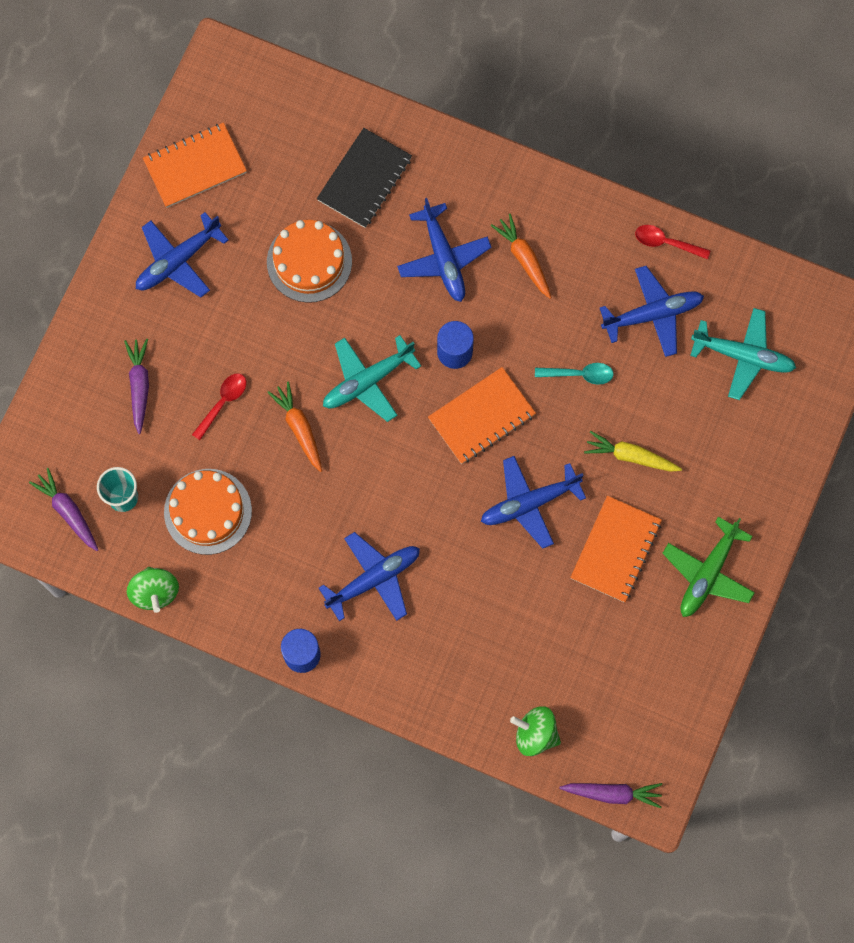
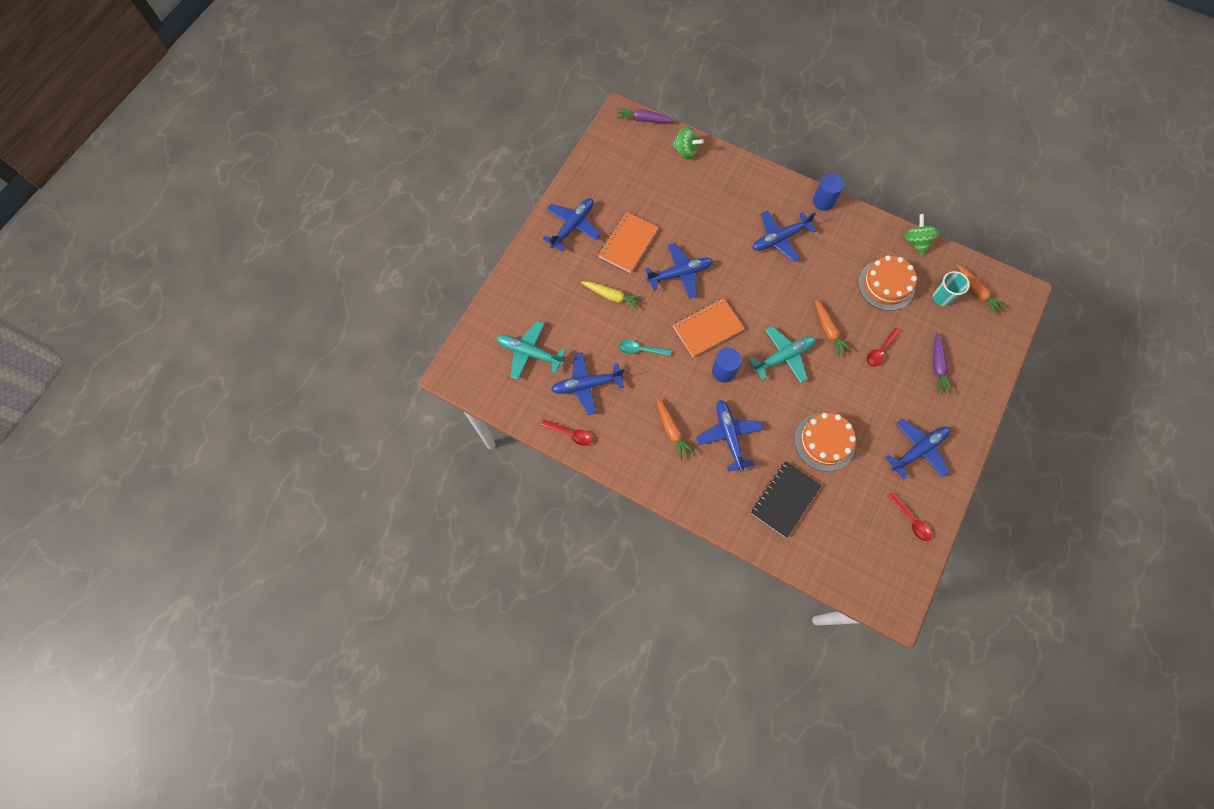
camera: 175 degrees left, 5 degrees down
(68, 512) = (976, 292): purple carrot -> orange carrot
(195, 166) = (911, 520): orange notebook -> red spoon
(708, 572) = (572, 226): green plane -> blue plane

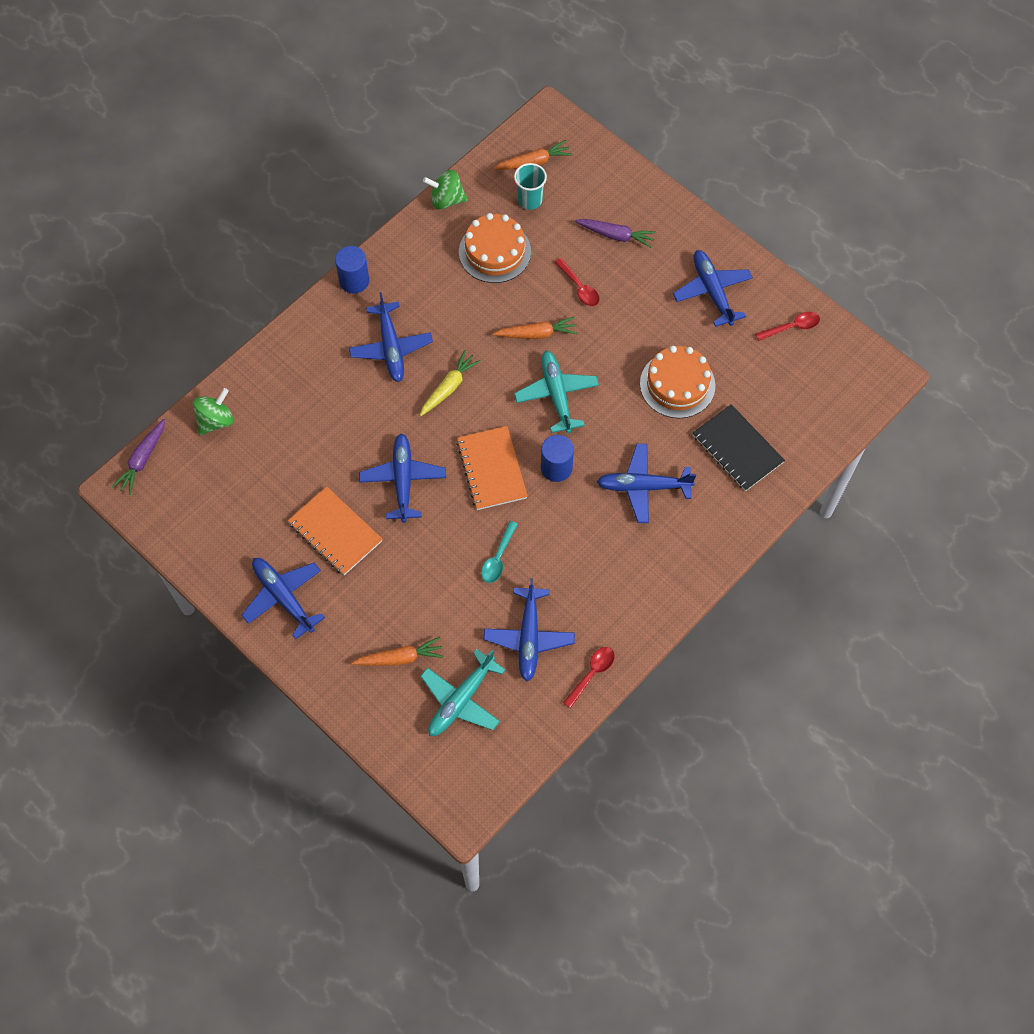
camera: 75 degrees left, 5 degrees down
(612, 296) = (409, 573): yellow carrot -> yellow carrot (448, 387)
(672, 431) = (619, 550): orange carrot -> orange carrot (400, 658)

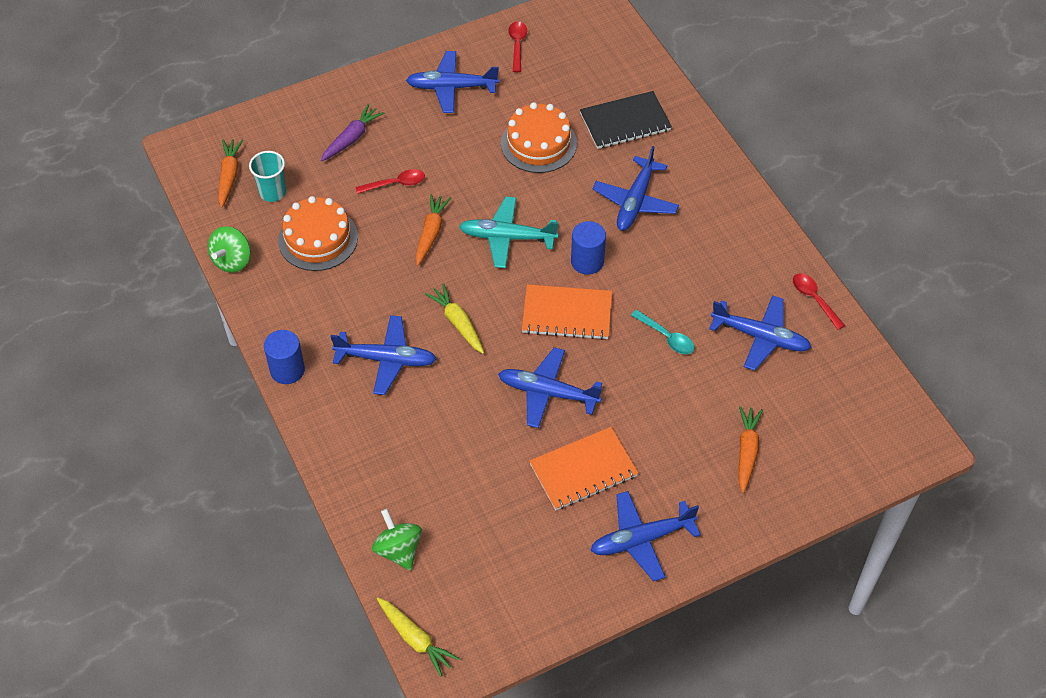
camera: 70 degrees left, 10 degrees down
(143, 459) = (415, 638): purple carrot -> yellow carrot
(461, 699) = (808, 411): turquoise plane -> none

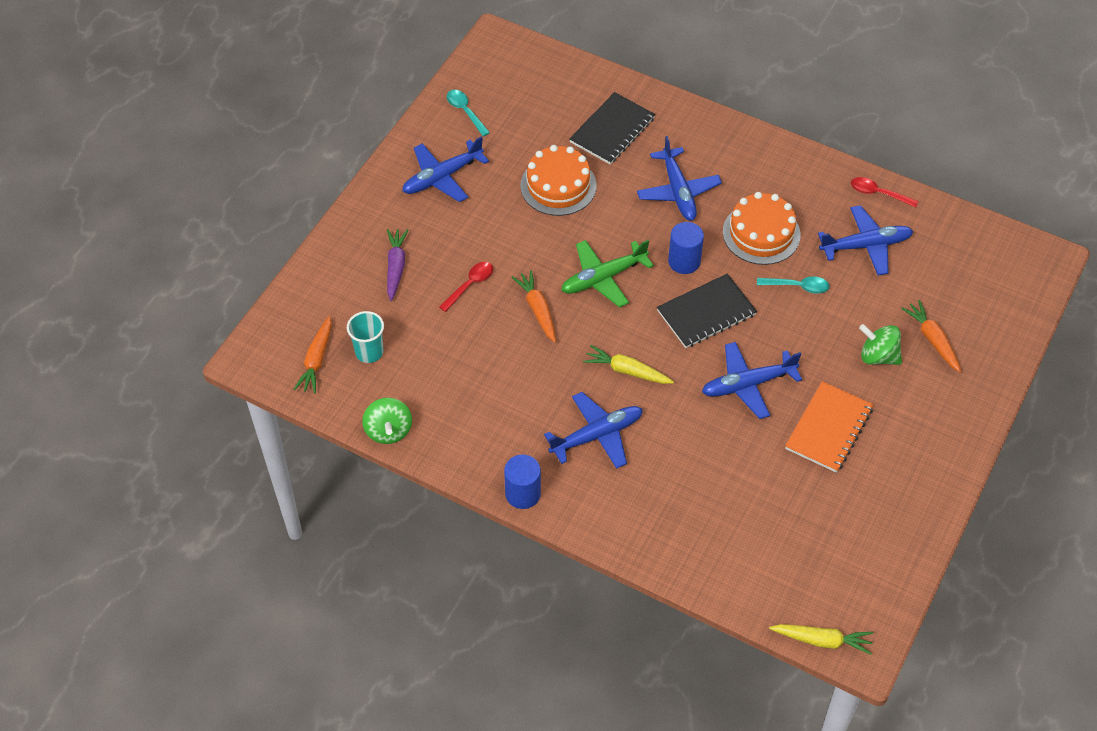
camera: 35 degrees left, 0 degrees up
(229, 176) = (317, 360): orange carrot -> orange carrot turned 135 degrees counterclockwise
(318, 238) = (446, 369): orange cake -> orange cake (761, 233)
(398, 550) = (746, 580): green spinning top -> green spinning top (878, 356)
(507, 237) = (603, 278): turquoise plane -> green plane
(517, 45) = (465, 111): red spoon -> turquoise spoon
(567, 314) = (706, 313): orange notebook -> black notebook
(642, 539) = (918, 454): blue plane -> none

